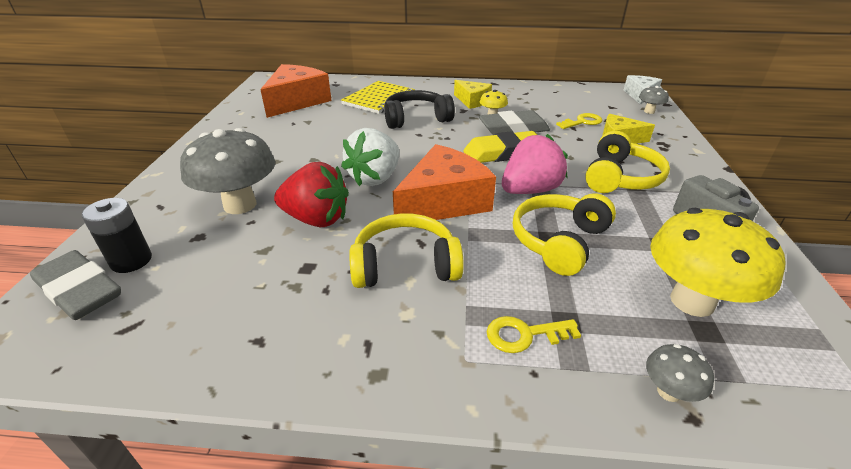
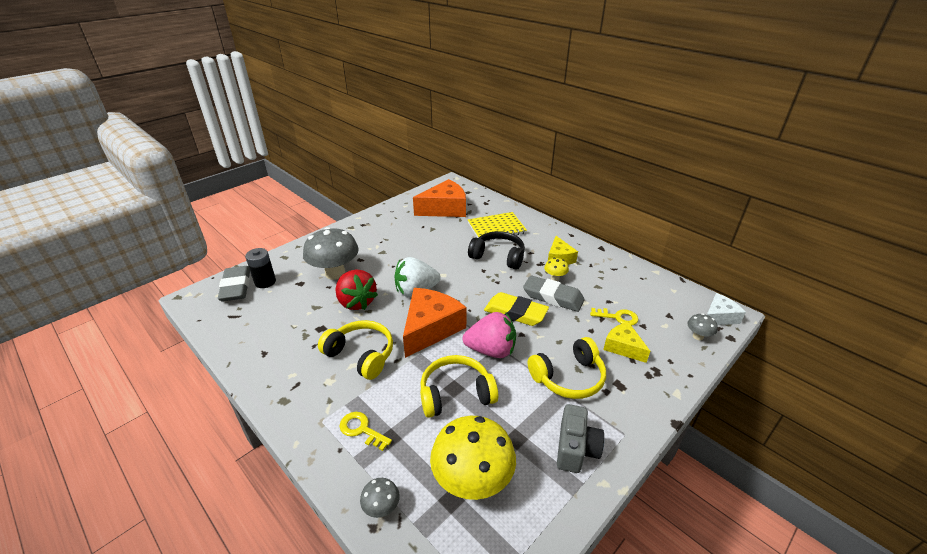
camera: 40 degrees right, 0 degrees up
(443, 202) = (430, 328): orange cheese -> orange cheese turned 60 degrees counterclockwise

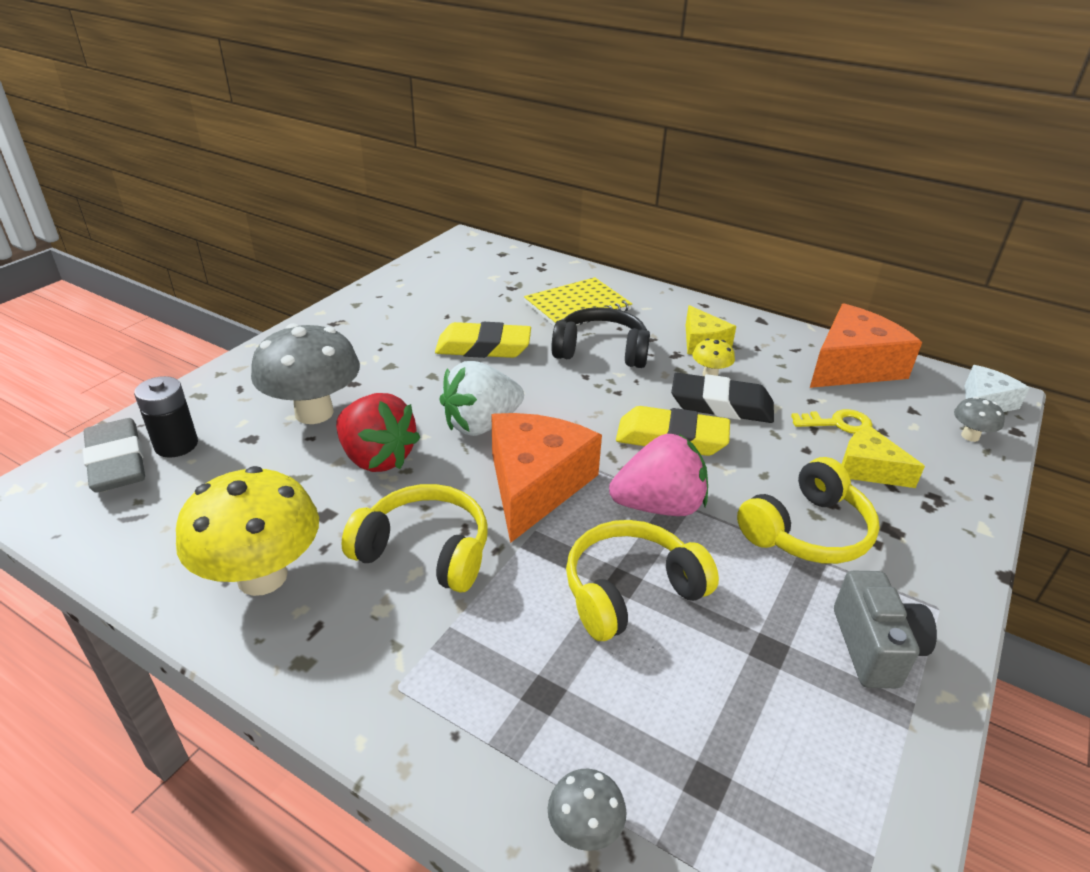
camera: 15 degrees left, 0 degrees up
(361, 429) = (483, 688): yellow key -> none
(435, 247) = (483, 347): none -> yellow eraser
(445, 209) = (474, 284): orange cheese -> orange cheese (852, 366)
(472, 481) = (729, 740): yellow mushroom -> yellow mushroom (262, 577)
(553, 297) = (721, 405): grey eraser -> black eraser

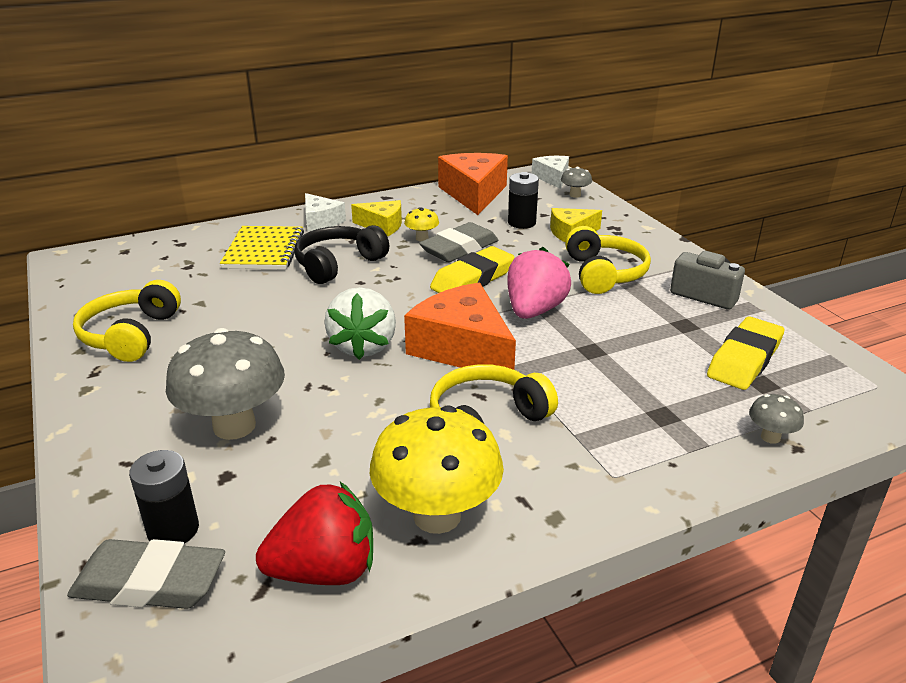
camera: 55 degrees left, 5 degrees down
(377, 458) = (346, 410): red strawberry -> red strawberry (325, 570)
(483, 347) = (259, 310): yellow eraser -> yellow eraser (744, 360)
(631, 591) = (602, 351): yellow headphones -> yellow headphones (131, 335)
(664, 309) = (321, 221): none -> white cheese
(721, 405) = (459, 249): black eraser -> grey eraser
(837, 423) = (521, 223): yellow key -> black battery

